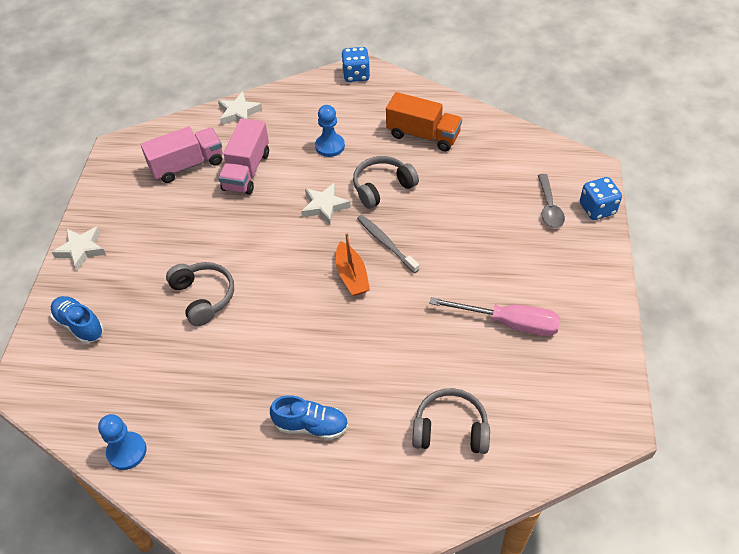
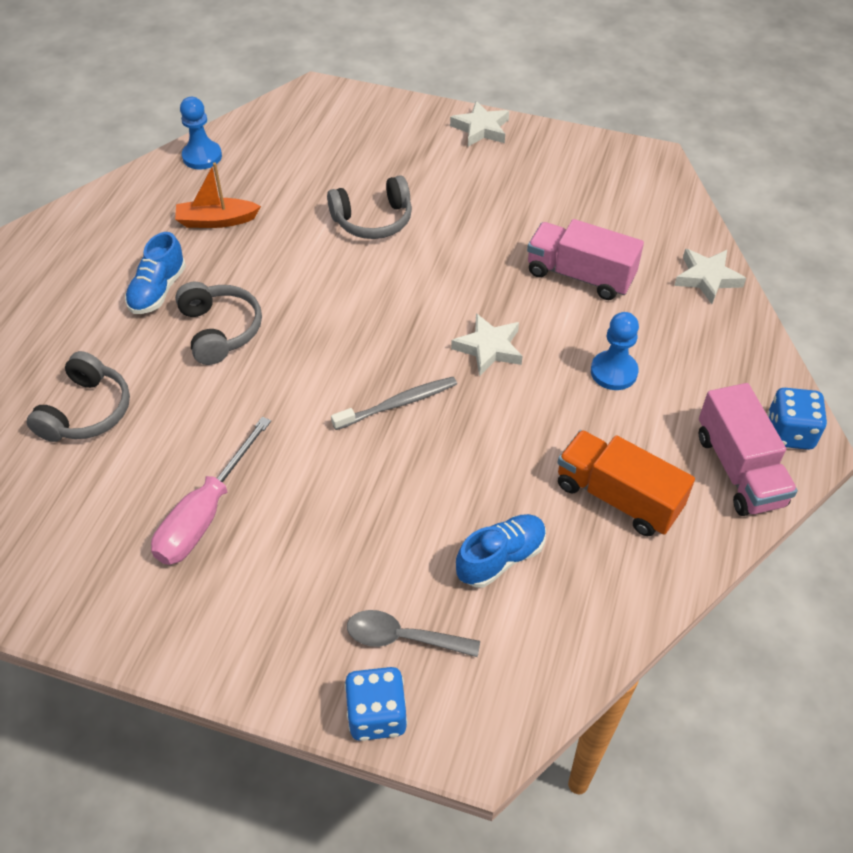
camera: 100 degrees right, 0 degrees up
(79, 325) = (372, 127): blue shoe -> blue shoe (501, 558)
(187, 165) = (604, 219): pink truck -> pink truck (739, 469)
(352, 276) = (354, 358): orange boat -> orange boat (216, 221)
(382, 187) = (509, 420): grey headphones -> grey headphones (220, 330)
(423, 135) = (617, 497): orange truck -> orange truck turned 90 degrees clockwise

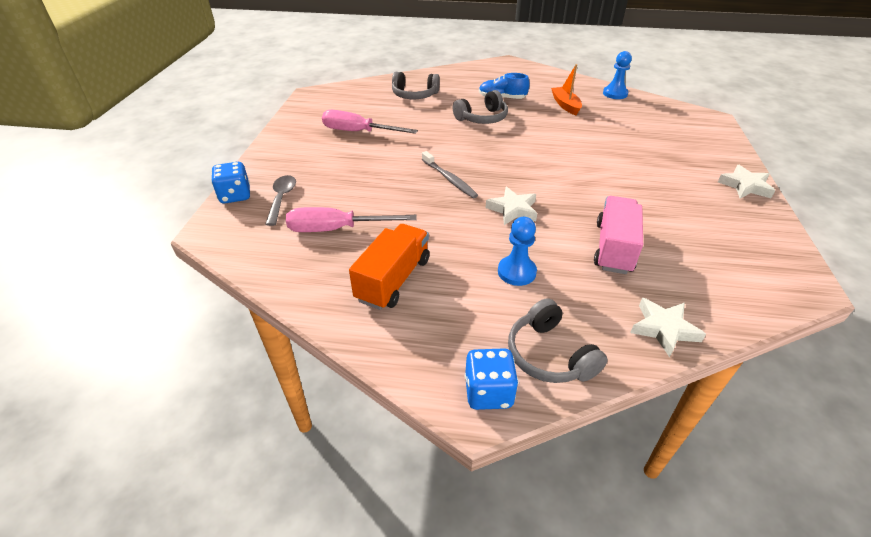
camera: 80 degrees right, 10 degrees down
(373, 220) = (605, 153): grey headphones -> grey headphones (549, 355)
(501, 558) = (336, 229): blue shoe -> pink screwdriver
(739, 469) = (435, 353): pink truck -> none

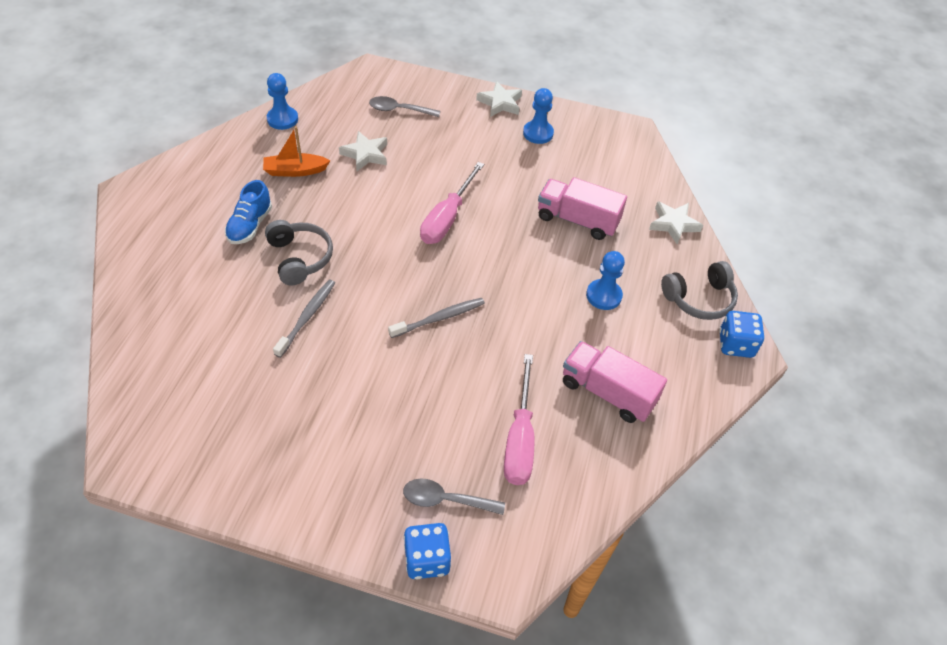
camera: 85 degrees left, 10 degrees up
(358, 132) = (291, 402): pink screwdriver -> pink screwdriver (447, 218)
(393, 279) = (607, 392): orange truck -> pink truck
(414, 95) = (196, 321): grey headphones -> none
(430, 128) = (307, 317): none -> grey toothbrush
(513, 210) = (508, 275): white star -> white star (365, 154)
(675, 136) = (399, 110): none -> grey spoon
(723, 213) = (538, 133): none -> blue pawn

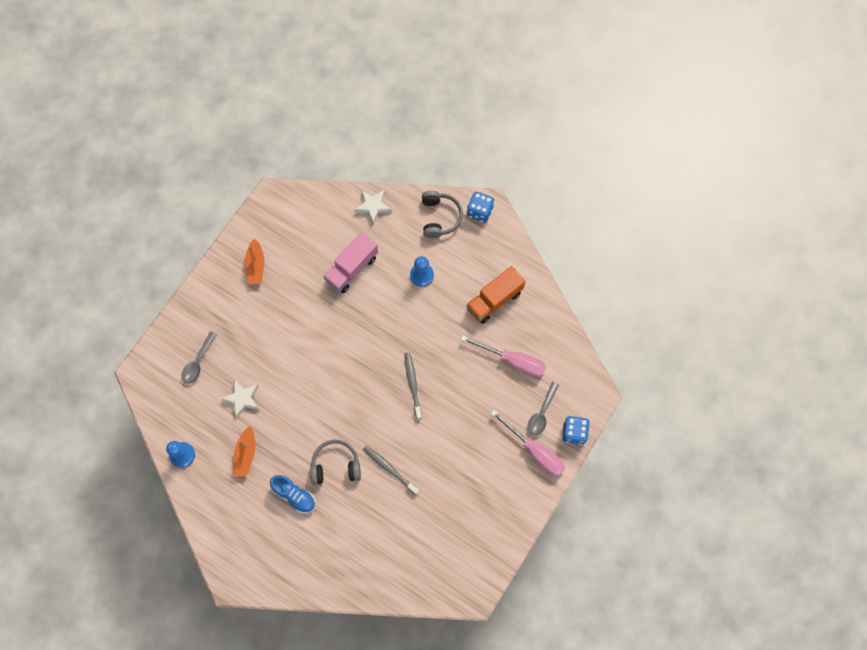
camera: 70 degrees left, 20 degrees up
(447, 218) = (325, 356): pink screwdriver -> pink screwdriver (535, 451)
(500, 103) = (212, 283): white star -> none
(538, 133) = (256, 266): blue pawn -> orange boat
(607, 392) = (494, 300): pink truck -> orange truck

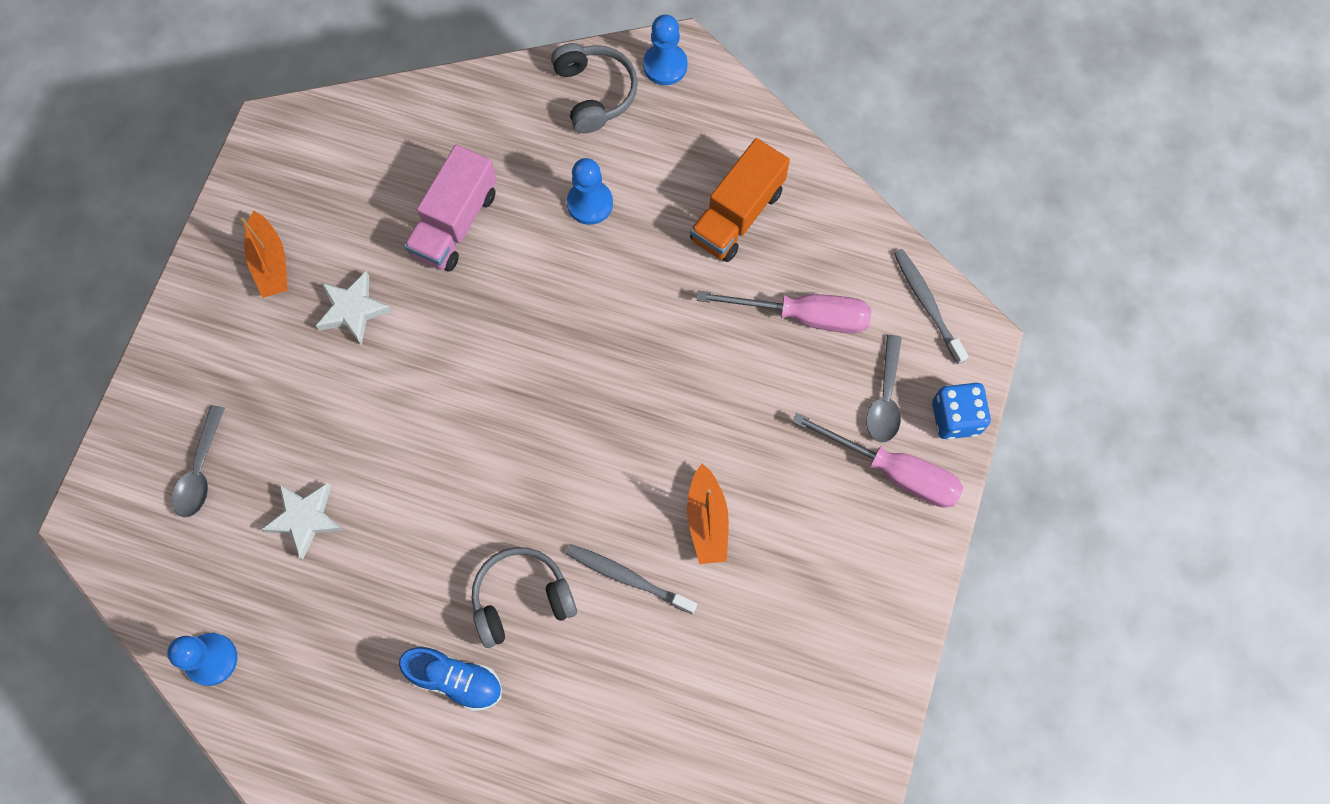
camera: 15 degrees left, 0 degrees up
(245, 454) = (338, 625): orange boat -> orange boat (707, 520)
(373, 207) = (465, 103): white star -> white star (353, 310)
(413, 384) = (628, 406): grey toothbrush -> grey toothbrush (927, 304)
(480, 211) = (665, 65): blue dice -> blue pawn

